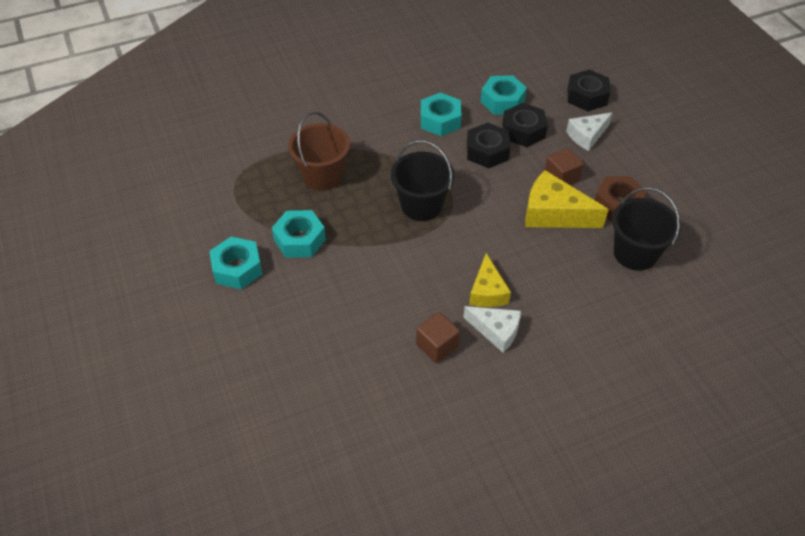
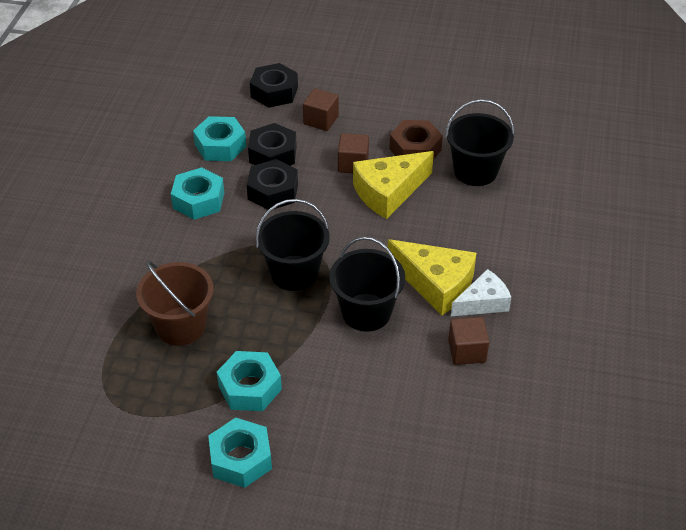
camera: 55 degrees left, 5 degrees down
(421, 265) = (366, 312): none -> black bucket
(487, 291) = (436, 284): yellow cheese -> yellow cheese, size x1.54
(587, 136) = (321, 120): white cheese -> brown cube

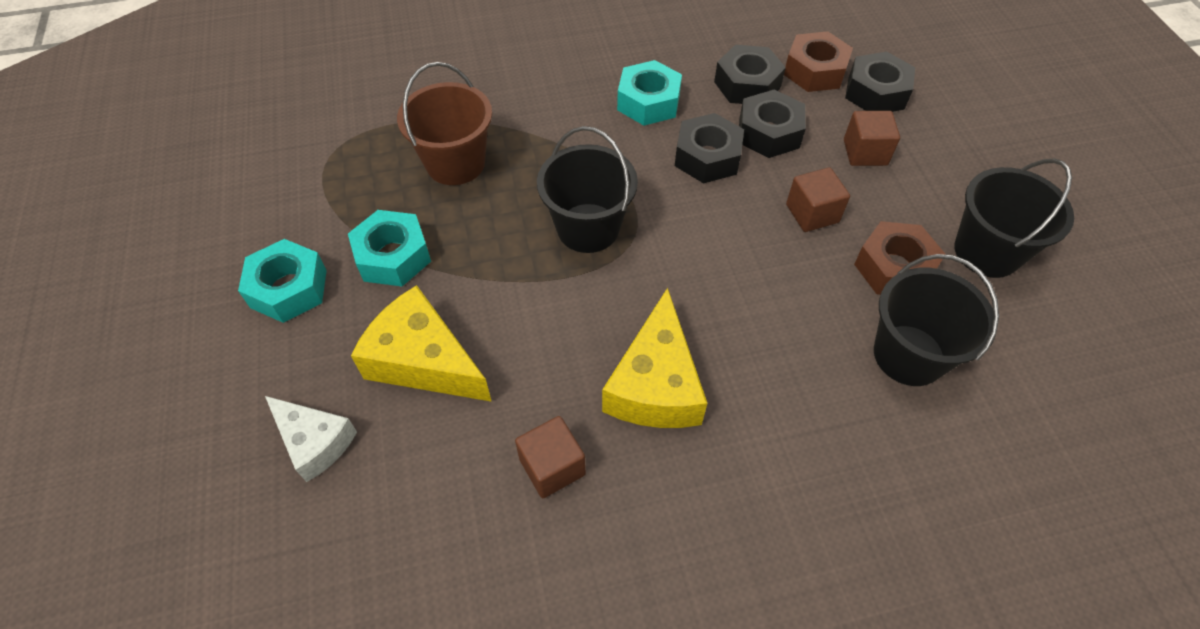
camera: 65 degrees right, 10 degrees up
(220, 146) = (747, 84): turquoise nut -> black nut
(233, 109) = (815, 71): none -> brown nut
(366, 312) = (563, 324): black bucket -> black bucket (987, 252)
(388, 192) = (789, 269): yellow cheese -> yellow cheese (423, 361)
(483, 302) = (654, 456): white cheese -> white cheese (315, 442)

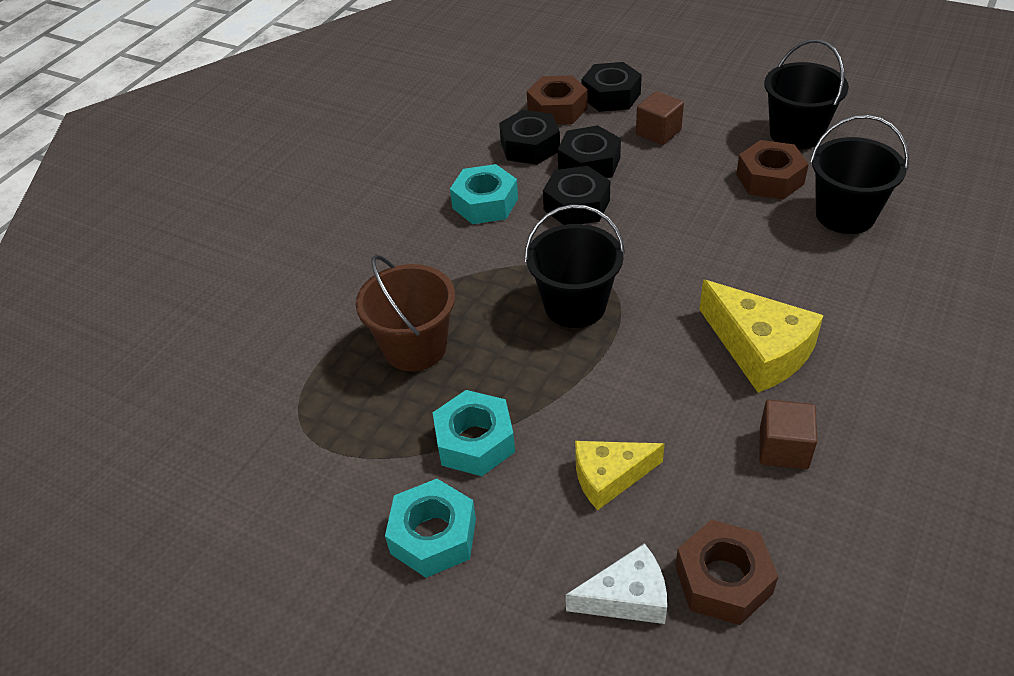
camera: 45 degrees left, 10 degrees down
(376, 499) = (723, 580): none -> brown nut
(423, 361) = (609, 477): yellow cheese -> yellow cheese, size x0.65
(812, 213) = (685, 187): brown cube -> none

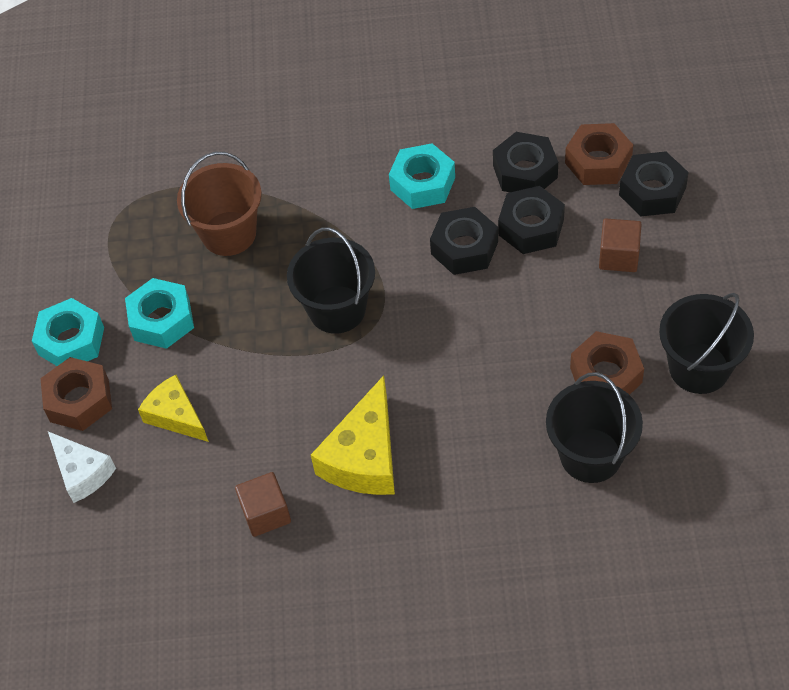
camera: 60 degrees right, 10 degrees up
(723, 580) = (125, 522): brown nut -> brown nut (79, 400)

